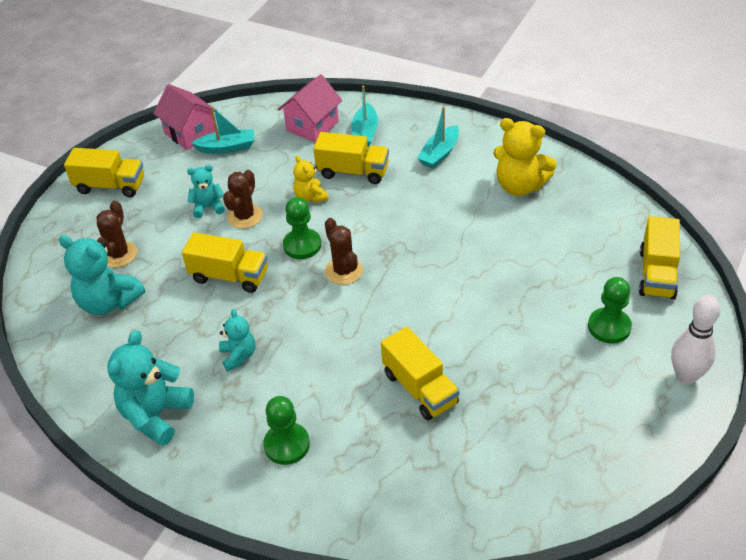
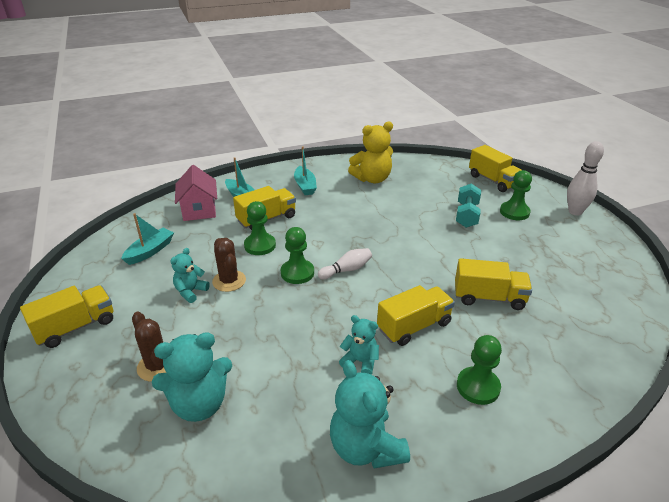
camera: 50 degrees left, 10 degrees down
(190, 133) = (103, 258): pink house -> none
(229, 276) = (275, 321): yellow truck -> yellow truck (414, 326)
(310, 197) = (260, 245): yellow teddy bear -> green pawn
(343, 271) = (346, 270): brown cactus -> white bowling pin
(548, 294) = (466, 215): none -> turquoise dumbbell

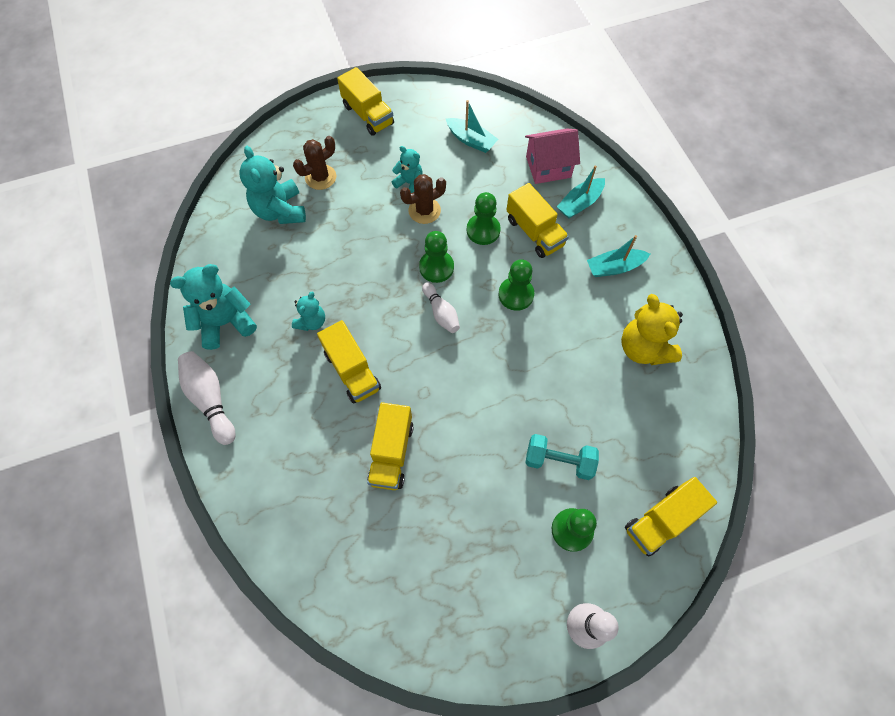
camera: 90 degrees right, 30 degrees up
(473, 451) = (210, 399): none -> white bowling pin
(478, 387) = (273, 416): green pawn -> green pawn (516, 294)

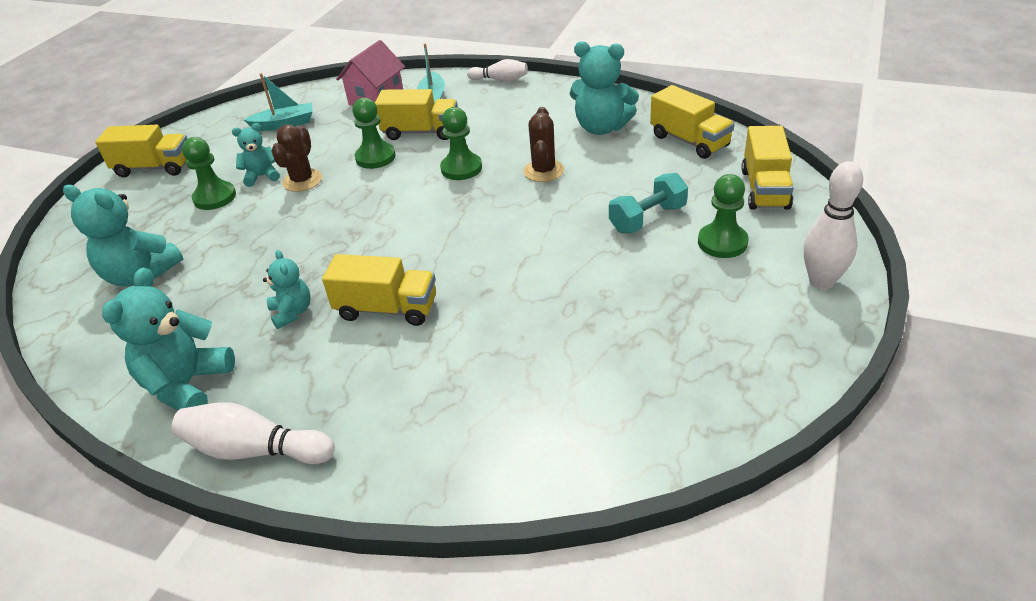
camera: 45 degrees left, 25 degrees down
(320, 177) = (157, 228): brown cactus -> brown cactus (543, 171)
(391, 453) = (510, 324): yellow truck -> yellow truck (689, 141)
(436, 267) = (367, 200): green pawn -> green pawn (215, 197)
(441, 313) = (414, 219): white bowling pin -> white bowling pin (500, 80)
(614, 267) = (512, 109): turquoise boat -> none
(643, 348) = (601, 128): yellow teddy bear -> turquoise teddy bear

